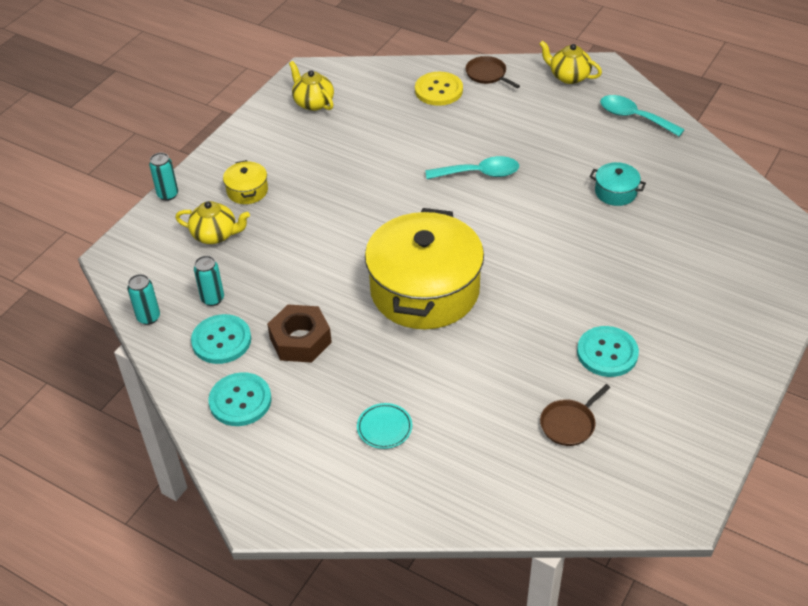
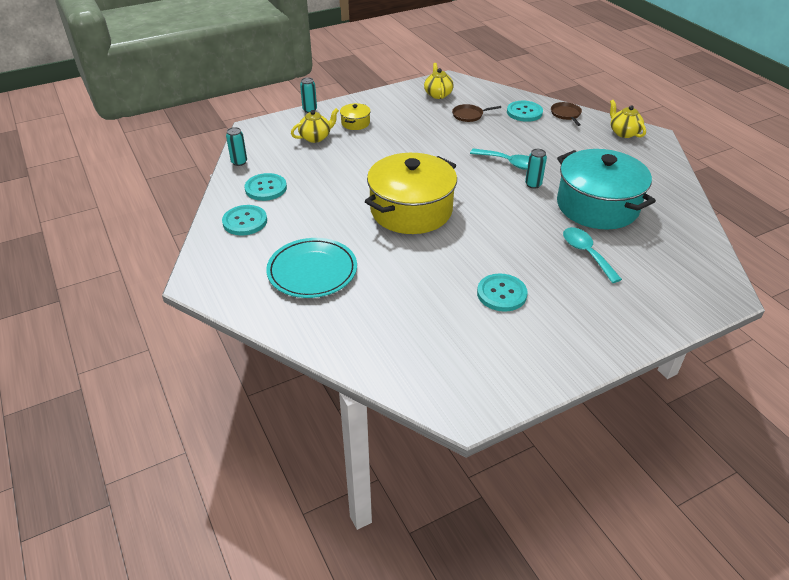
camera: 30 degrees right, 5 degrees down
(212, 299) = (282, 167): turquoise can -> turquoise can (533, 184)
(215, 235) = (316, 137): yellow teapot -> yellow teapot turned 75 degrees counterclockwise
(300, 340) = (310, 206): brown nut -> none
(384, 428) = (312, 271): turquoise plate -> turquoise plate, size x2.15
(438, 90) = (524, 112): yellow button -> turquoise button
(569, 424) = (434, 323): brown pan -> brown pan (469, 115)
(615, 192) = (597, 206): turquoise pot -> turquoise pot, size x2.42
(634, 117) = (652, 169): turquoise spoon -> turquoise spoon (586, 253)

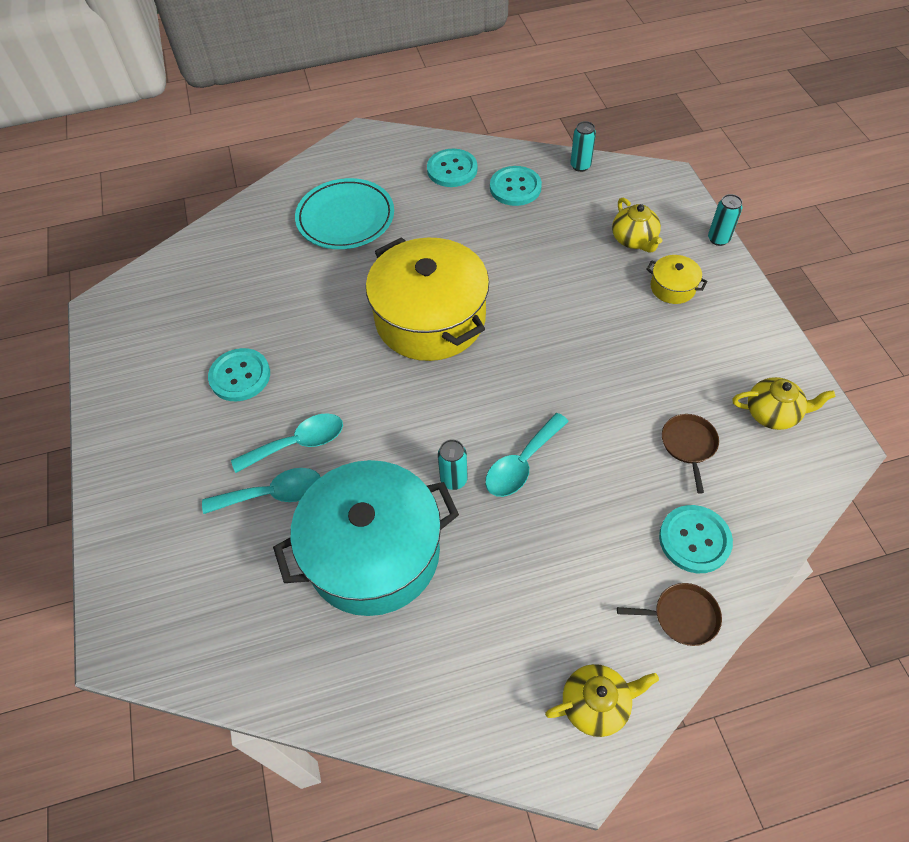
camera: 105 degrees right, 15 degrees up
(543, 251) = (298, 443): none -> turquoise spoon

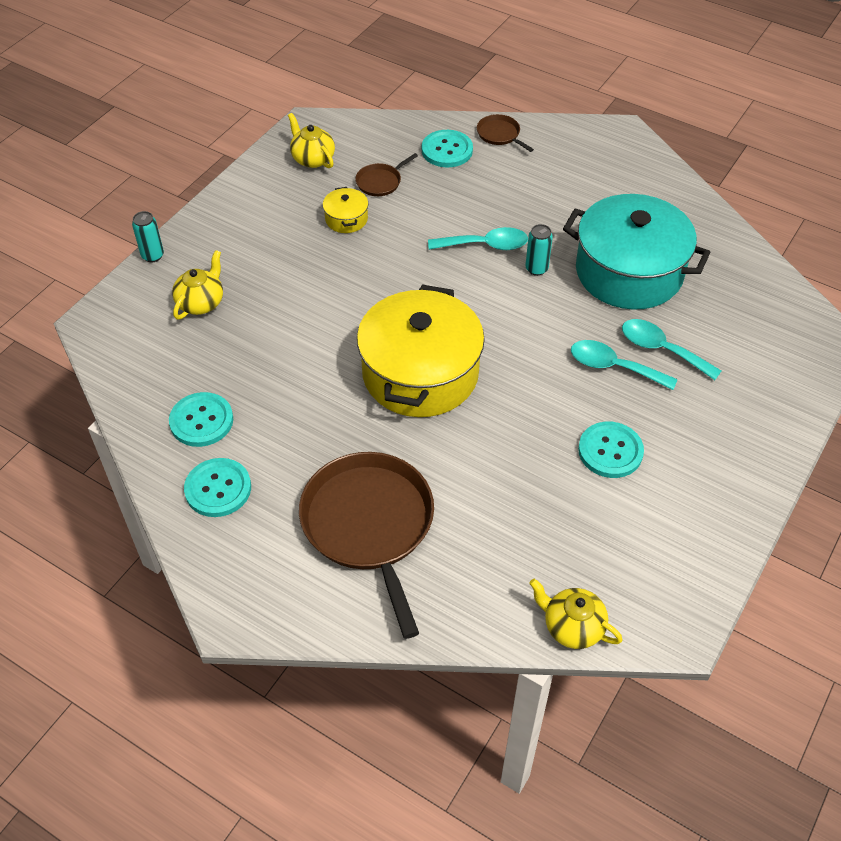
camera: 135 degrees left, 5 degrees down
(345, 218) = (369, 525): turquoise plate -> brown pan
(580, 166) = (125, 392): turquoise can -> none
(596, 704) = (586, 140): yellow teapot -> yellow teapot (572, 627)
(672, 287) = (237, 255): yellow pot -> yellow pot (346, 219)

